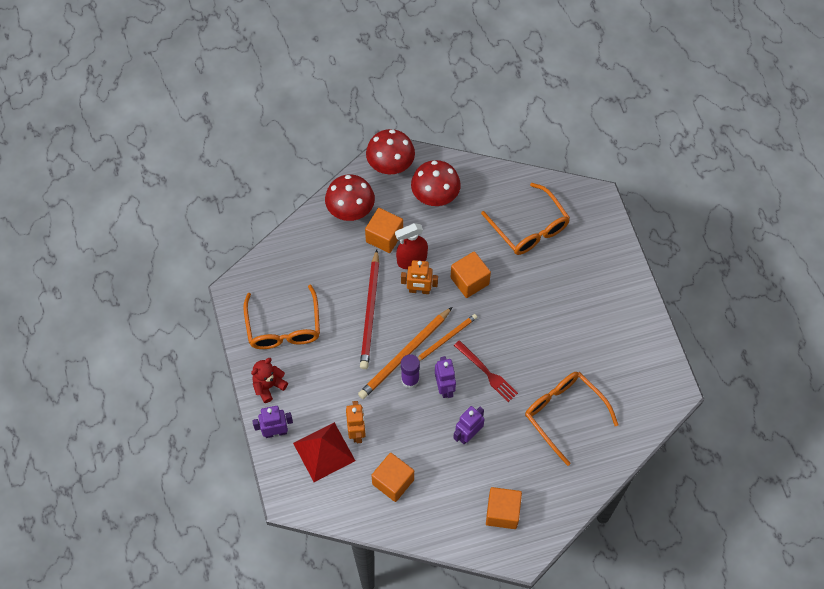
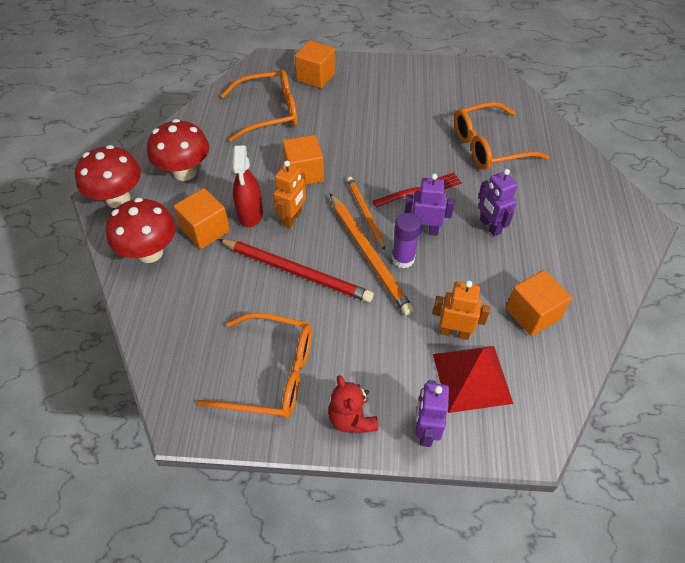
camera: 70 degrees left, 10 degrees down
(502, 512) = (591, 224): orange cube -> orange cube (316, 77)

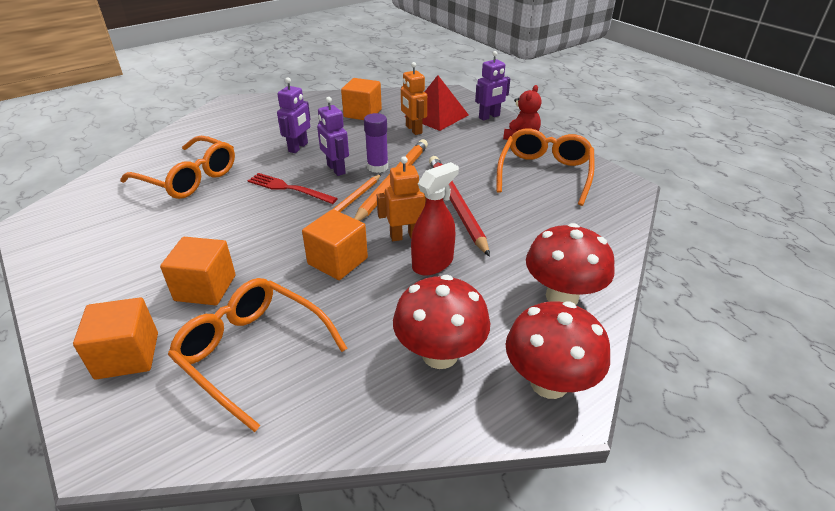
camera: 130 degrees left, 15 degrees down
(205, 230) = (489, 279): orange cube -> orange cube (205, 288)
(271, 374) = (544, 173): orange glasses -> orange glasses turned 45 degrees clockwise

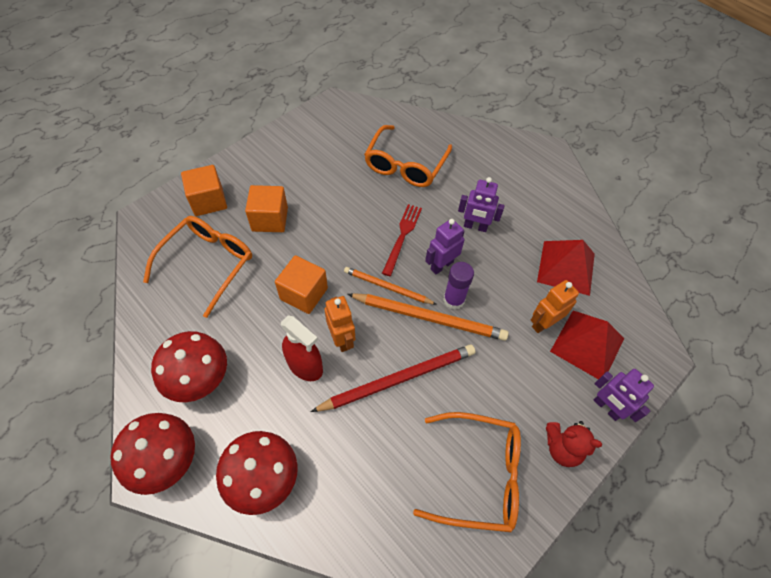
camera: 80 degrees right, 20 degrees up
(362, 113) = (566, 267): orange cube -> red pyramid

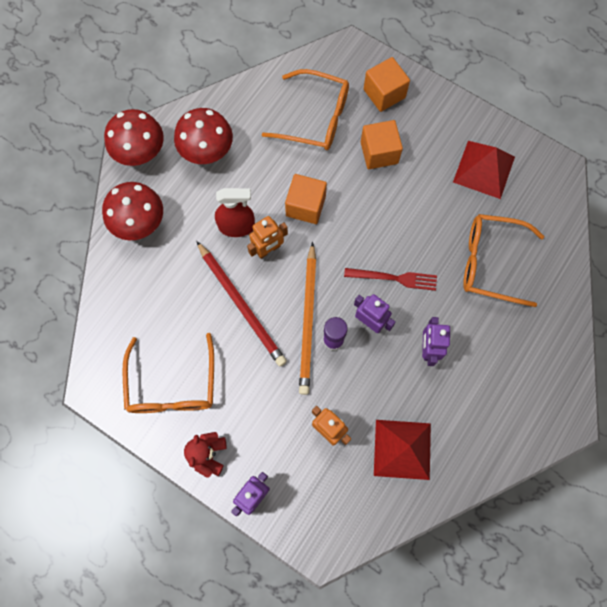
camera: 80 degrees right, 15 degrees up
(305, 366) = (237, 226): red spray bottle -> red spray bottle turned 120 degrees counterclockwise
(387, 287) = (331, 276): orange pencil -> none
(587, 345) = (315, 474): red pyramid -> red pyramid (484, 169)

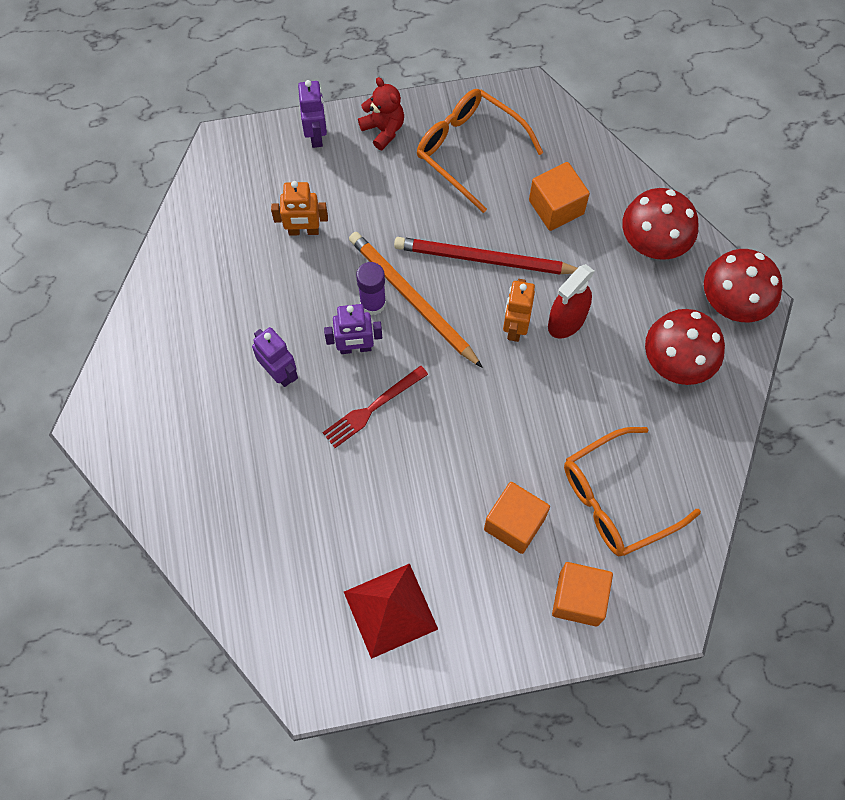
camera: 135 degrees right, 5 degrees down
(305, 206) = (526, 399): orange cube -> orange cube (556, 207)
(402, 449) = (225, 270): red pyramid -> none
(491, 262) = (293, 511): orange glasses -> none

